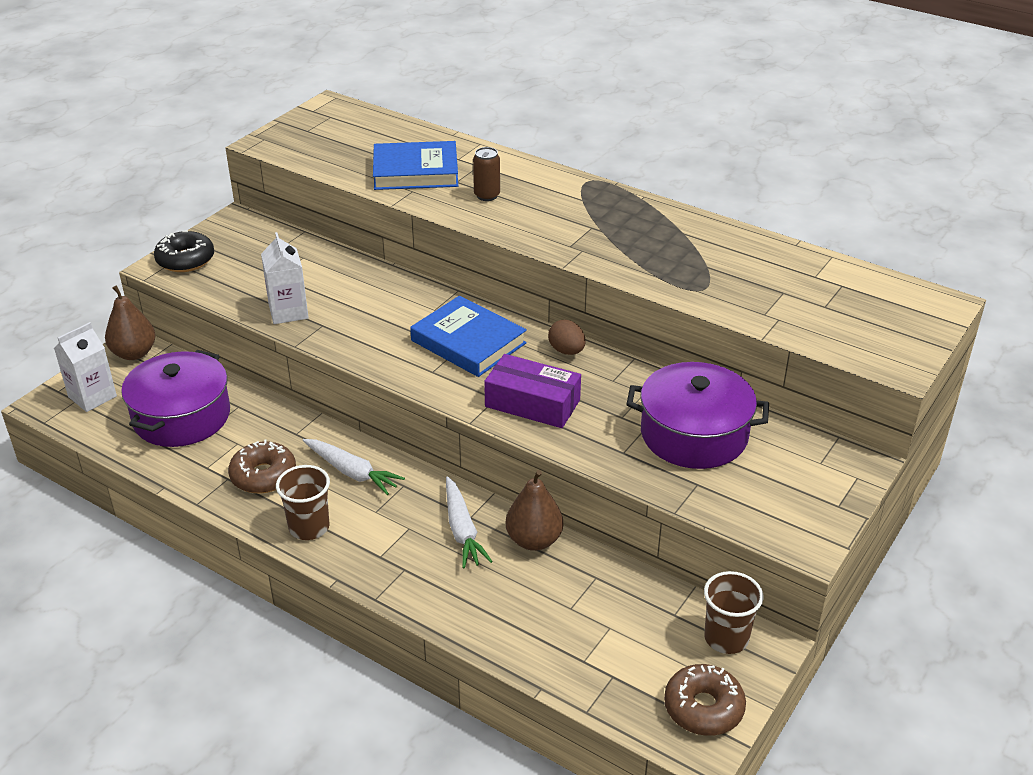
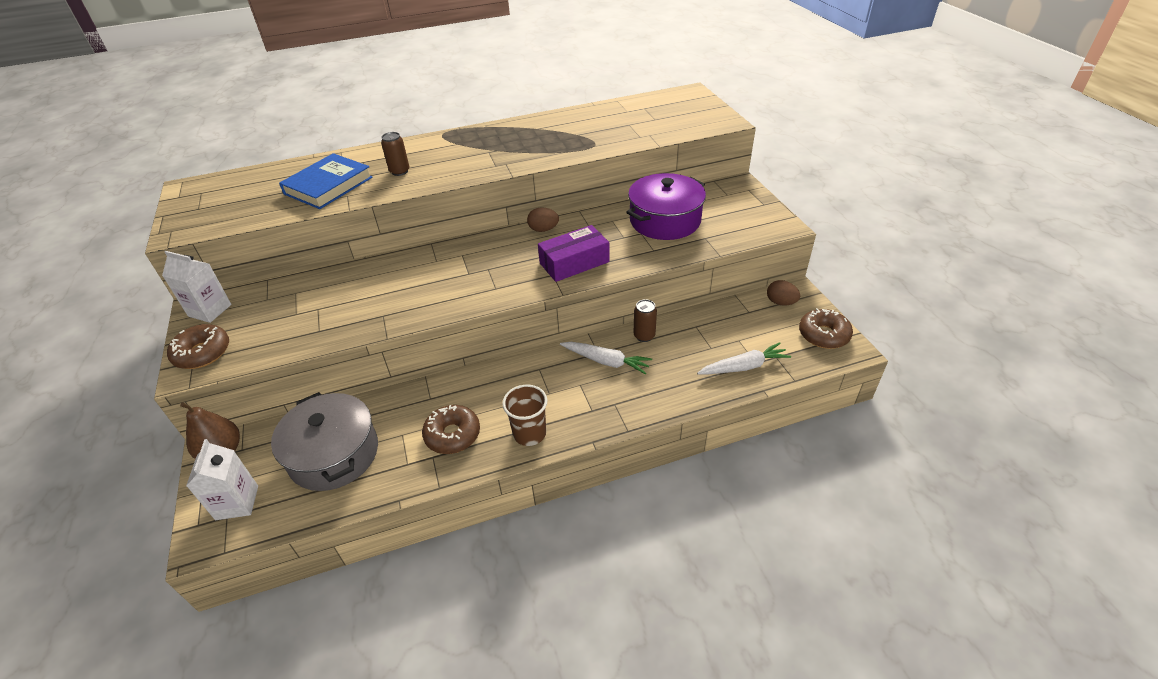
camera: 50 degrees left, 5 degrees up
(181, 416) = (334, 454): purple pot -> grey pot
(185, 260) = (202, 353): black donut -> brown donut
(288, 312) = (345, 325): white carton -> white carton (210, 310)
(352, 472) = (500, 387): white carrot -> white carrot (744, 367)
(468, 342) = (486, 261): blue book -> none
(534, 540) = (644, 336): brown pear -> brown can
(726, 638) = (780, 302): brown cup -> brown egg

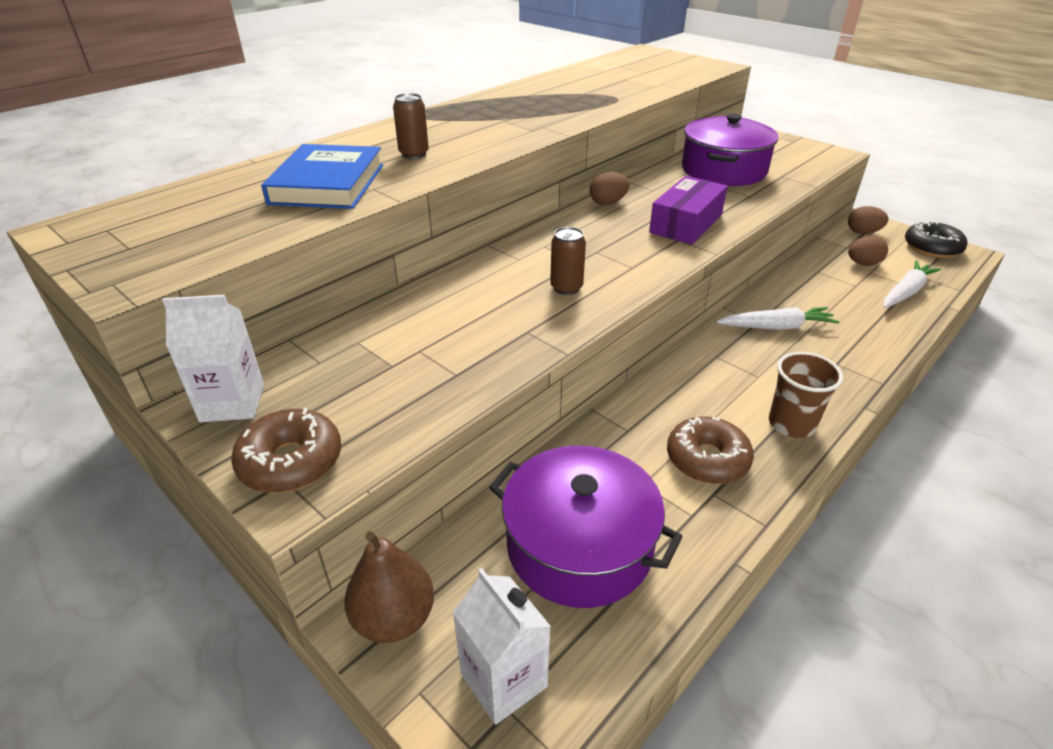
camera: 30 degrees left, 5 degrees down
(334, 454) = (579, 546): grey pot -> purple pot
(644, 336) = (782, 293): brown can -> brown can (566, 288)
(742, 331) = (863, 264): none -> brown egg
(823, 335) = (932, 248): brown donut -> black donut

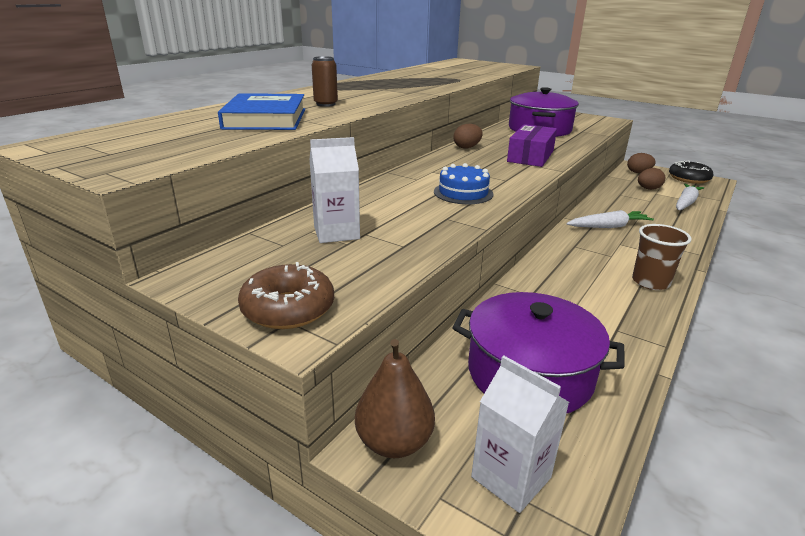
camera: 10 degrees left, 10 degrees down
(232, 403) = (216, 274): white carton -> white carton (336, 233)
(566, 288) = (463, 193): brown can -> blue cake
(707, 459) = (600, 308): brown donut -> none

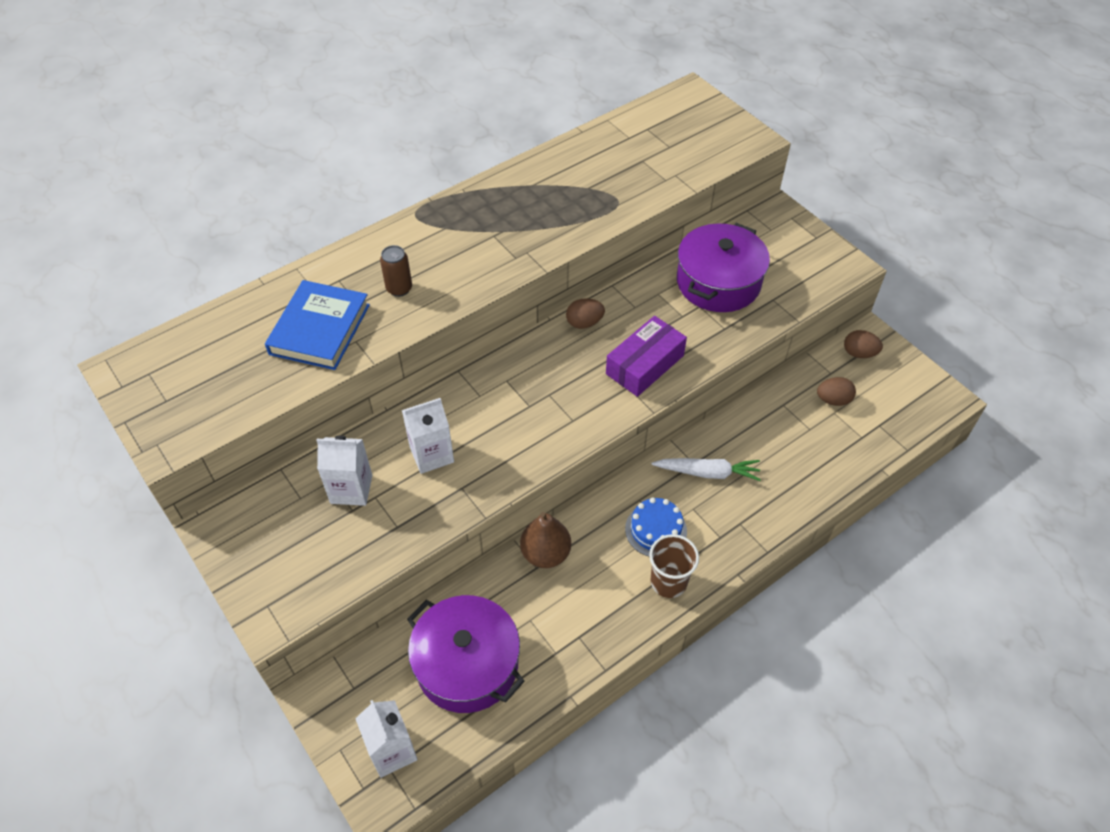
camera: 20 degrees right, 25 degrees up
(288, 309) = (272, 591): brown donut -> none
(394, 442) = (333, 697): brown pear -> brown pear (545, 553)
(401, 207) = (431, 454): none -> white carton
(463, 193) = (508, 440): blue cake -> blue cake (656, 530)
(686, 203) = (852, 445): white carrot -> none
(688, 179) = (916, 386): black donut -> none

